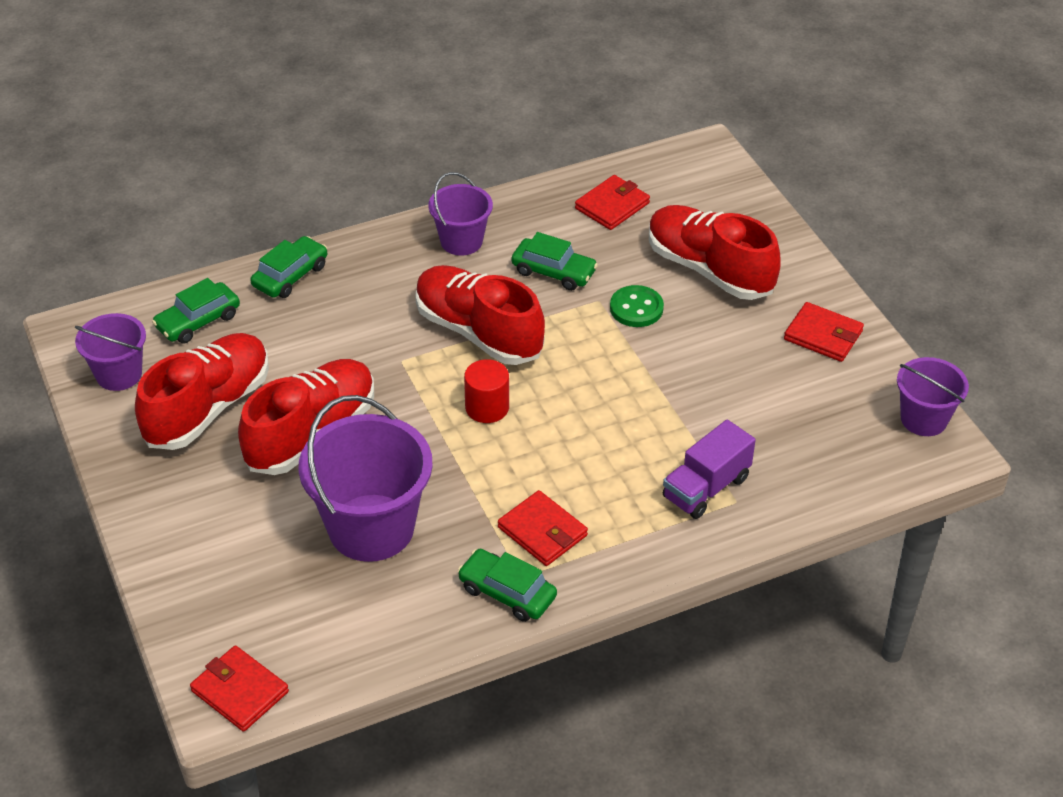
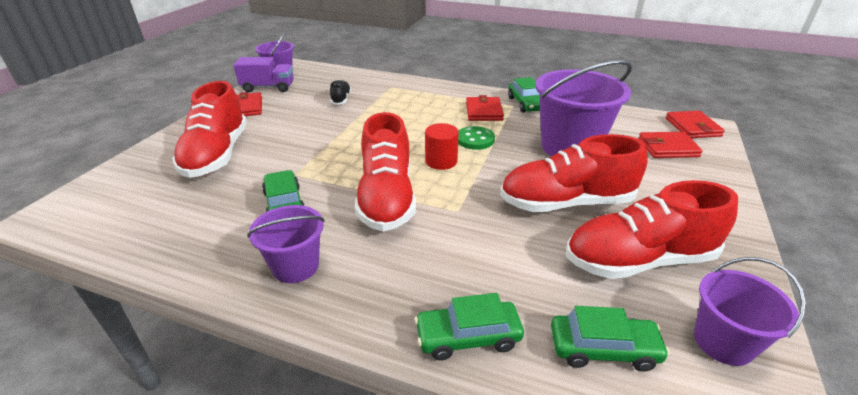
camera: 135 degrees left, 10 degrees down
(612, 206) = (169, 221): red wallet -> red wallet (668, 148)
(636, 308) = (286, 160): green button -> green button (475, 139)
(706, 488) = (394, 94): purple truck -> purple truck (268, 88)
(750, 428) = (341, 99): none -> black shoe

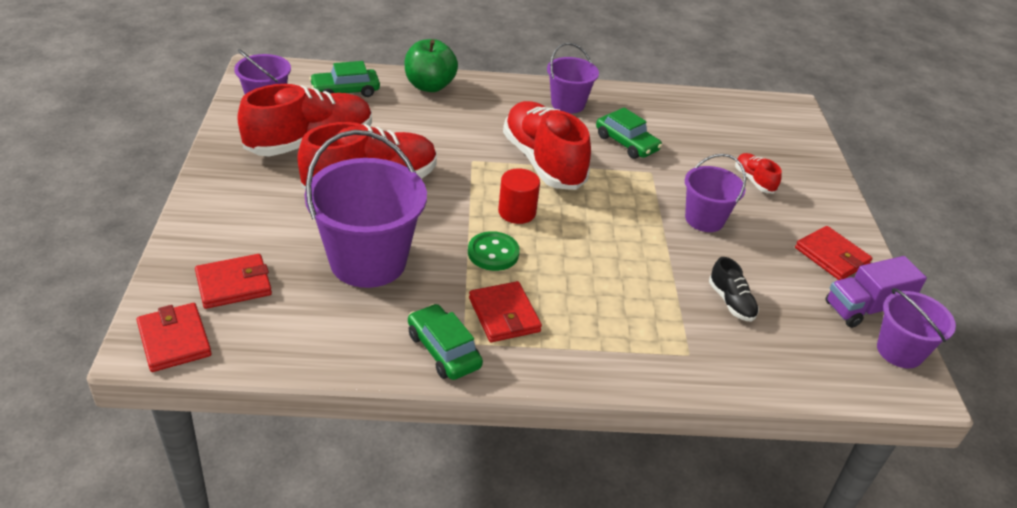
camera: 155 degrees right, 5 degrees up
(217, 155) = (754, 180): red shoe -> red shoe, size x0.45
(298, 136) = (704, 219): none -> purple bucket
(468, 337) = (429, 86): green car -> green apple

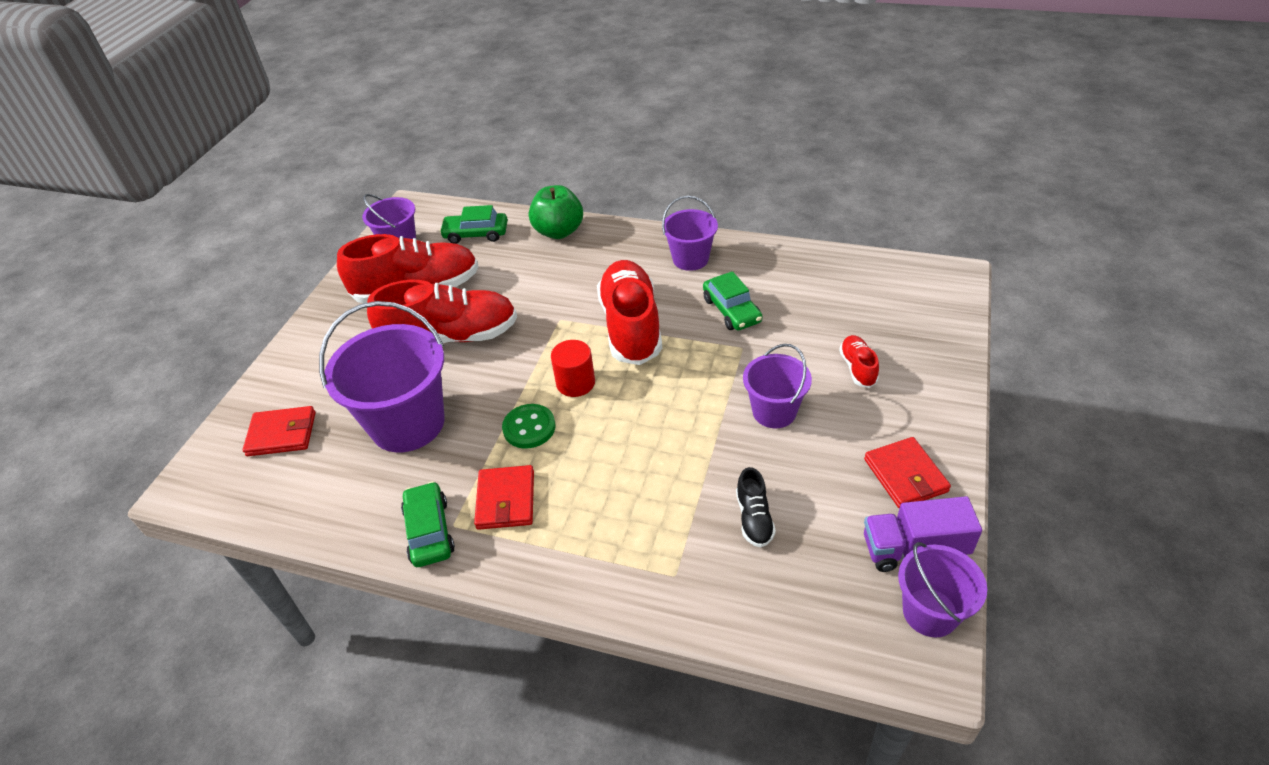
camera: 25 degrees right, 5 degrees up
(174, 340) = (208, 485): red wallet -> none

